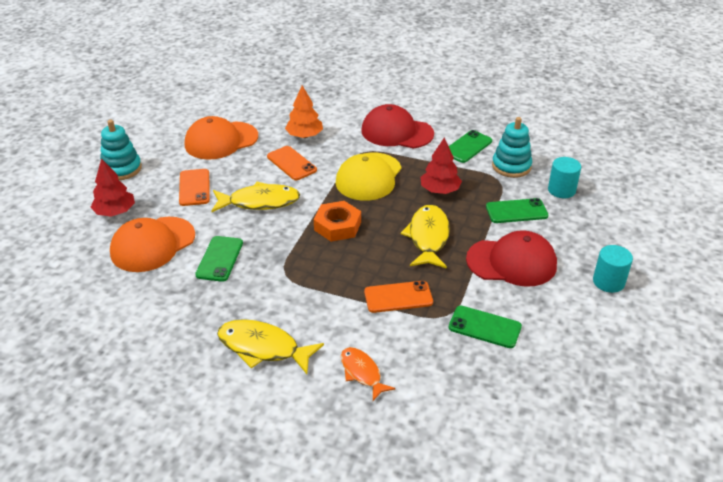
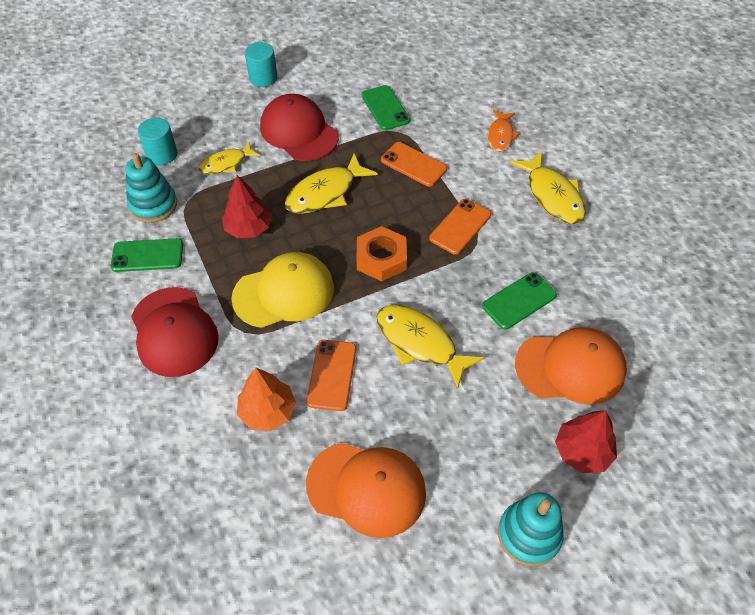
camera: 135 degrees left, 15 degrees up
(194, 187) = (467, 422): orange phone -> orange phone (460, 226)
(516, 211) = (226, 164): green phone -> yellow fish

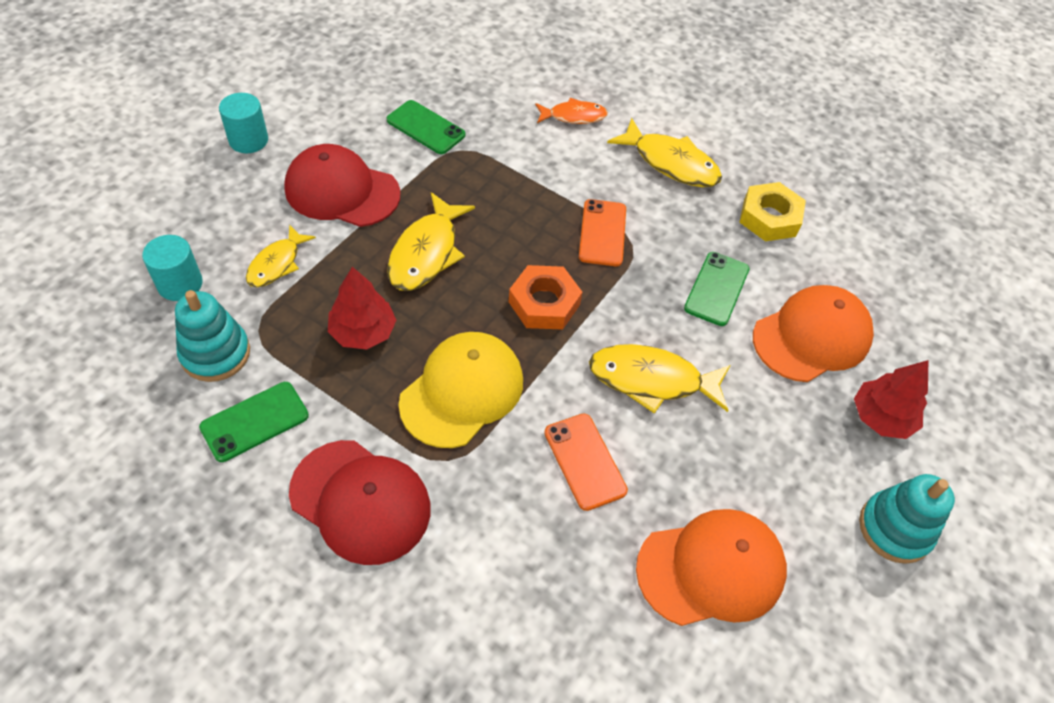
camera: 35 degrees left, 0 degrees up
(267, 411) = (543, 540): orange tree -> none
(413, 164) = (504, 182): orange phone -> none
(500, 135) = (574, 116): orange fish -> orange fish turned 75 degrees counterclockwise
(604, 266) = (769, 218): none -> yellow nut

